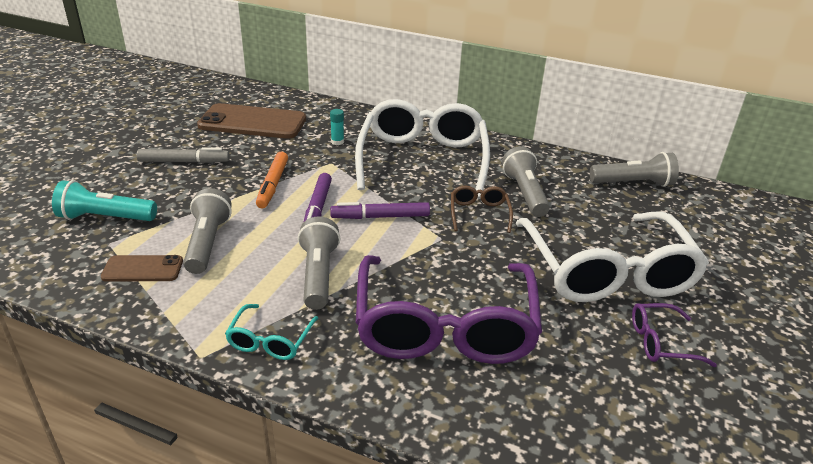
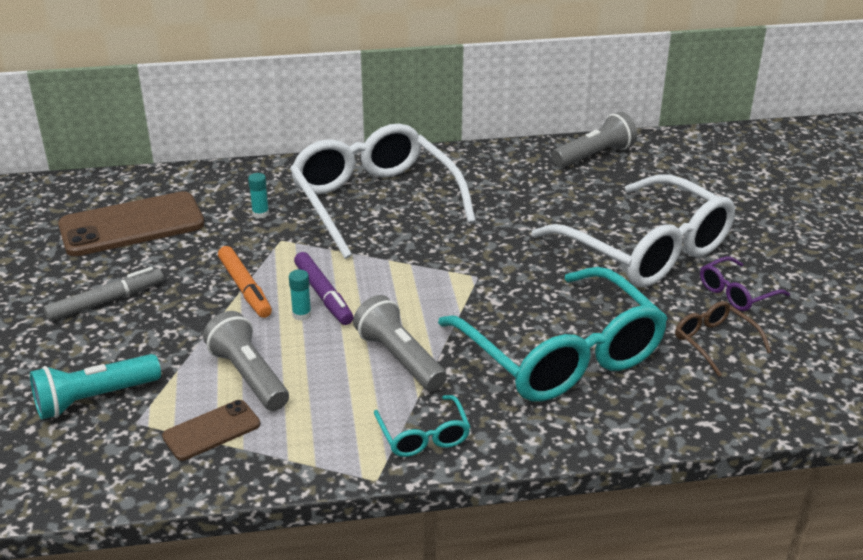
camera: 30 degrees left, 0 degrees up
(288, 216) = (302, 314): none -> turquoise glue stick
(380, 217) = (396, 278): purple marker -> none
(444, 326) = (561, 355): purple glasses -> turquoise glasses
(479, 213) = (487, 238): brown glasses -> brown glasses (714, 342)
(524, 193) = (508, 201): grey flashlight -> none

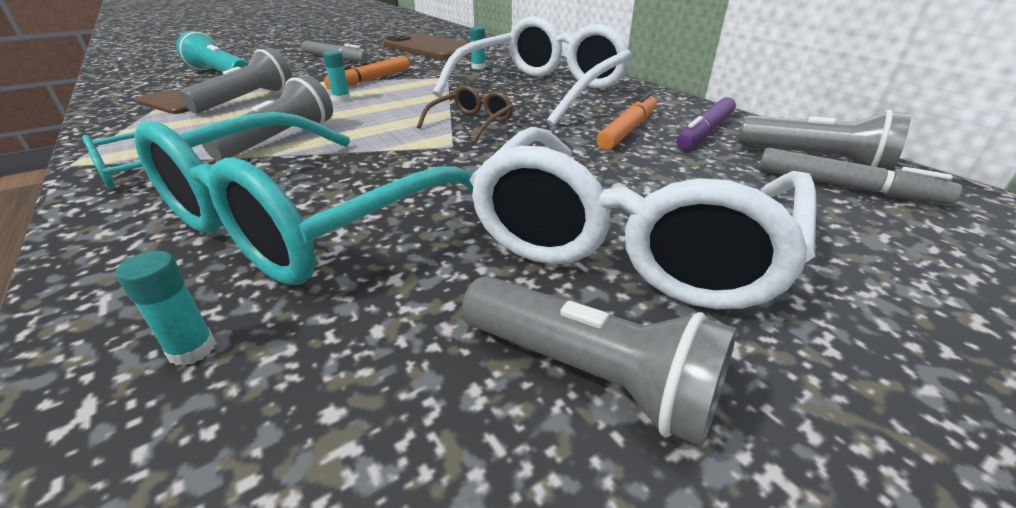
camera: 65 degrees right, 0 degrees up
(323, 295) = (375, 100): purple marker -> purple marker (705, 131)
(501, 196) = (628, 130): none -> orange marker
(631, 164) = (846, 187): none -> grey marker
(678, 395) = (192, 350): none -> turquoise glue stick
(714, 342) = (383, 371): brown glasses -> brown glasses (471, 123)
(736, 293) = (591, 374): purple glasses -> grey flashlight

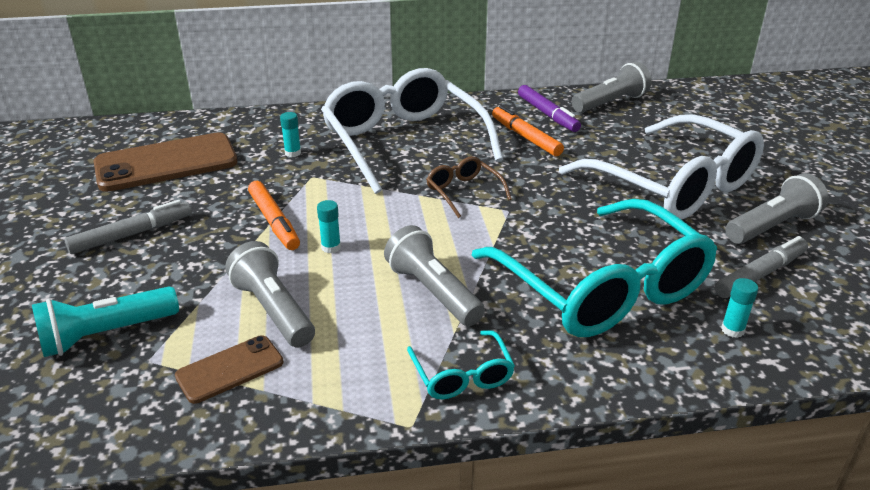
camera: 65 degrees left, 0 degrees up
(846, 187) = (646, 110): grey marker -> grey marker (760, 274)

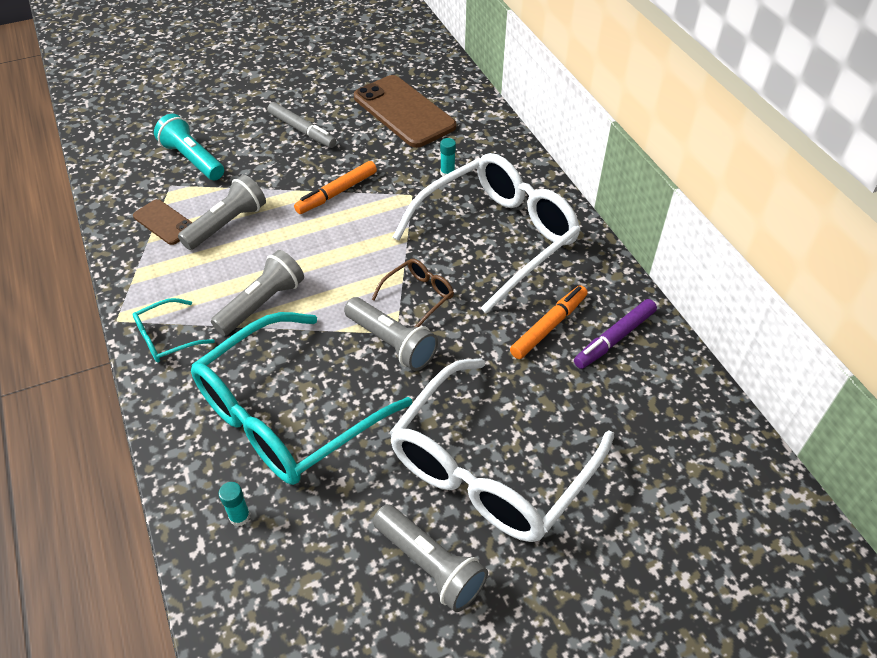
camera: 75 degrees right, 15 degrees up
(331, 247) = (309, 233): turquoise glue stick -> none
(610, 103) = (679, 396): grey flashlight -> grey flashlight (392, 343)
(760, 274) = (332, 546): grey marker -> none

